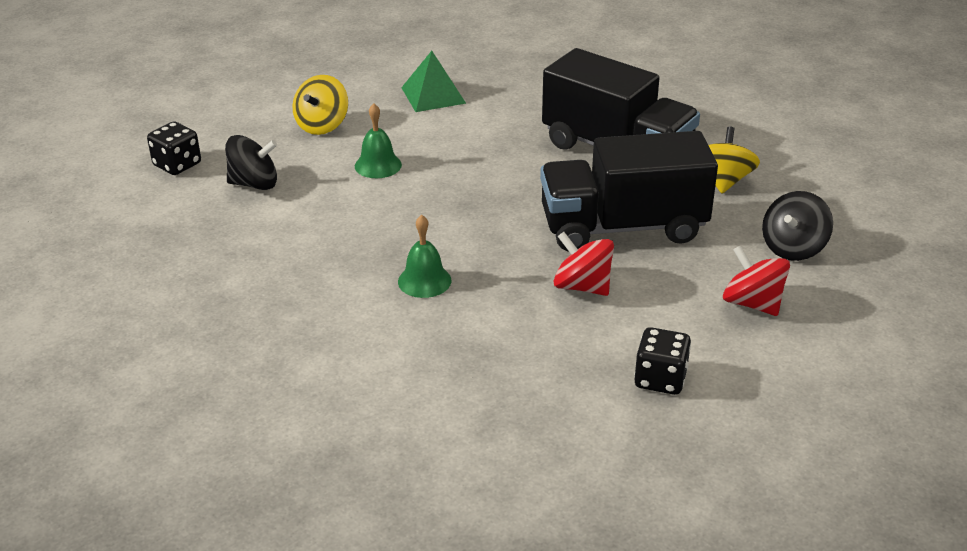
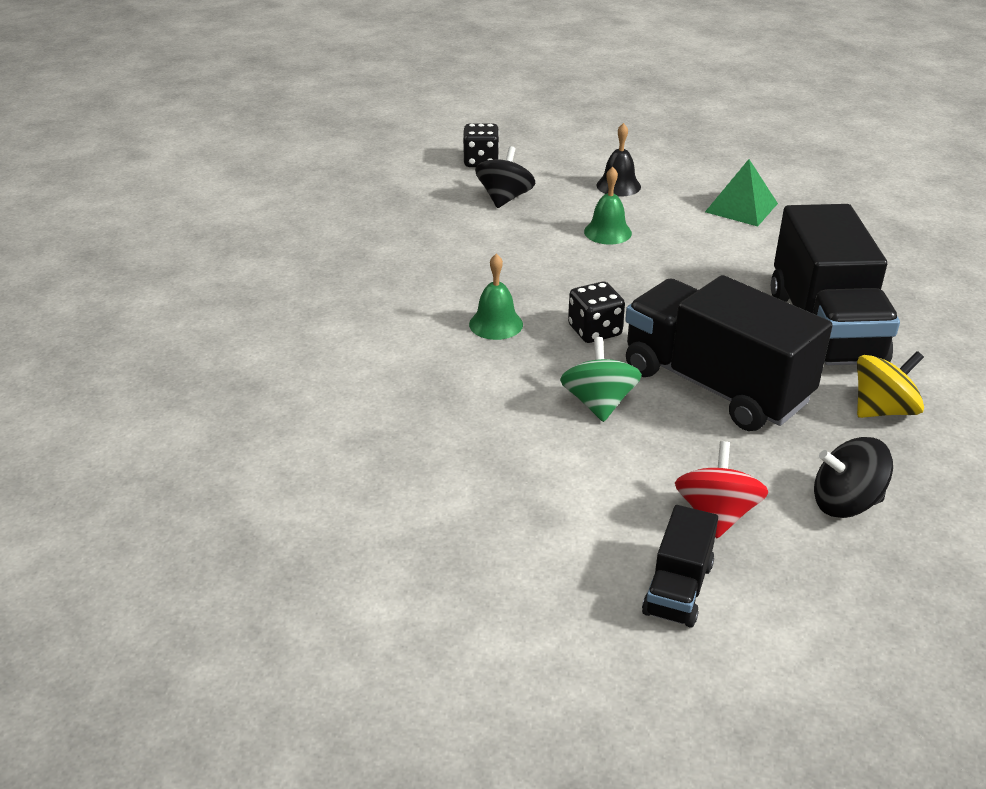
camera: 50 degrees right, 0 degrees up
(254, 184) = (505, 198): black spinning top -> black spinning top turned 120 degrees counterclockwise
(322, 125) = (618, 186): yellow spinning top -> black bell
(582, 286) = (598, 403): red spinning top -> green spinning top
(660, 379) = (530, 506): black dice -> black dice (594, 331)
(805, 359) = (678, 589): none -> black truck

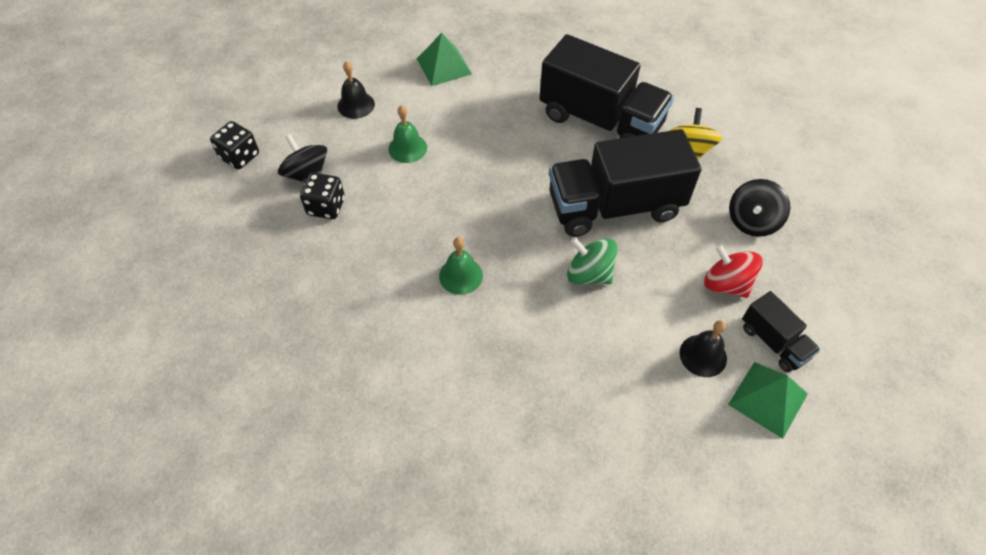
camera: 55 degrees left, 20 degrees up
(586, 612) = (768, 399): none -> green pyramid
(588, 532) = (703, 355): none -> black bell
(594, 331) = (513, 227): black dice -> black dice (326, 206)

